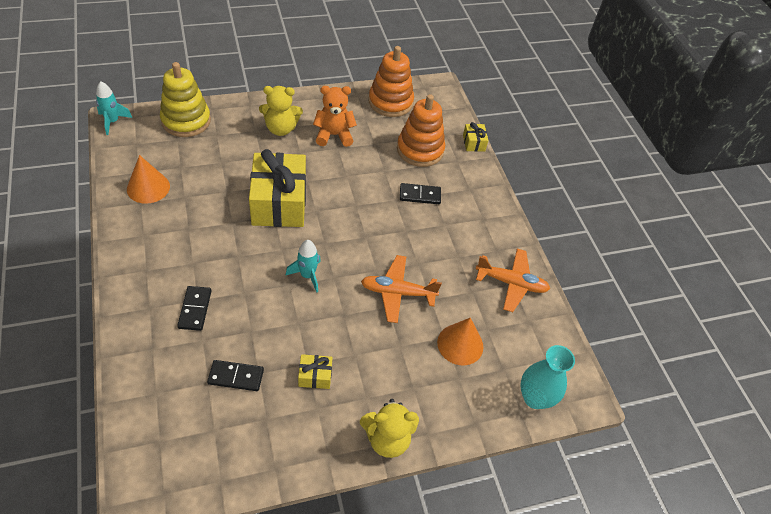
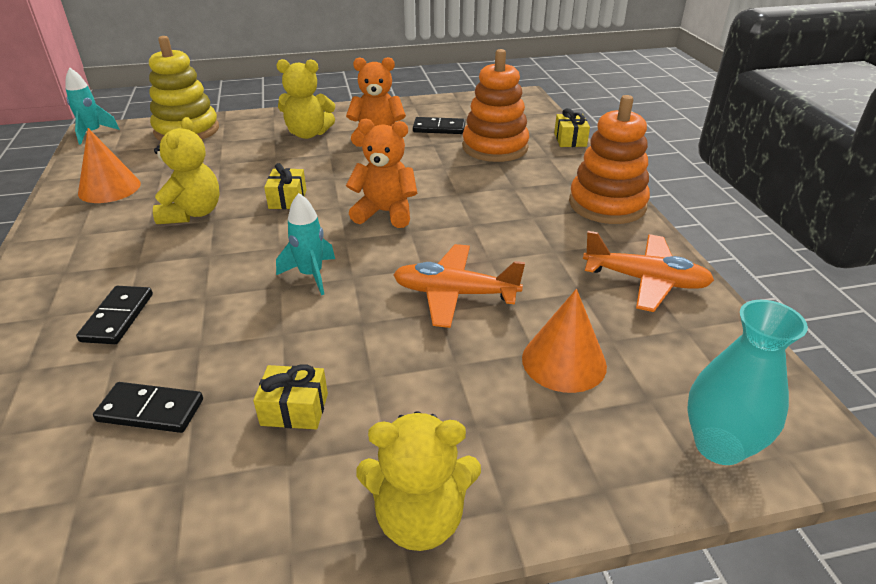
camera: 10 degrees right, 15 degrees down
(216, 216) = (192, 213): none -> yellow teddy bear
(279, 203) = (287, 199): yellow gift -> yellow gift, size x0.43
(348, 218) = (385, 213): none -> orange teddy bear
(390, 102) = (456, 109): orange stacking toy -> orange stacking toy (607, 204)
(420, 195) = (494, 188): black domino -> black domino (439, 128)

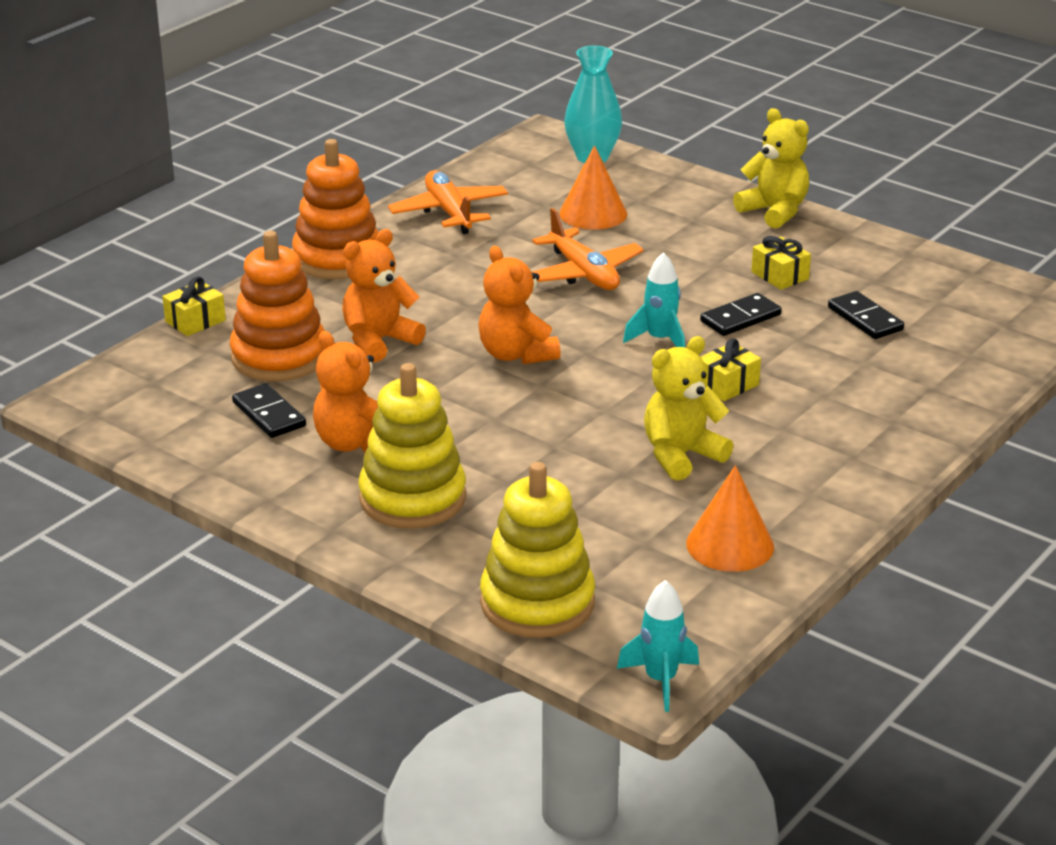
camera: 130 degrees left, 5 degrees down
(118, 317) = (838, 388): black domino -> black domino (740, 318)
(287, 199) = (574, 419): yellow gift -> yellow gift (727, 385)
(308, 134) = (412, 498): yellow teddy bear -> yellow stacking toy
(470, 178) = (379, 341): none -> orange teddy bear

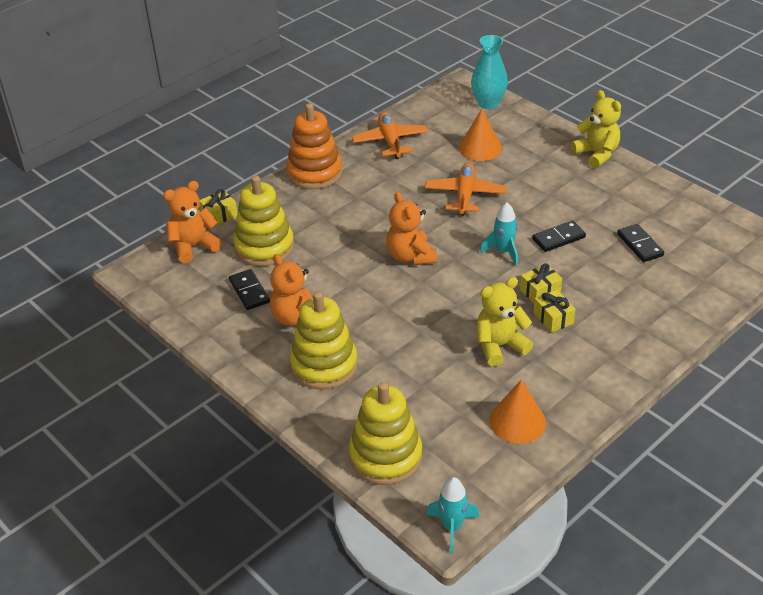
camera: 10 degrees right, 10 degrees up
(279, 357) = (264, 247): orange stacking toy -> yellow stacking toy
(379, 341) = (327, 239): orange teddy bear -> orange teddy bear (194, 246)
(583, 273) = (465, 195): orange plane -> orange plane turned 150 degrees counterclockwise
(780, 275) = (590, 206): yellow gift -> yellow gift (553, 318)

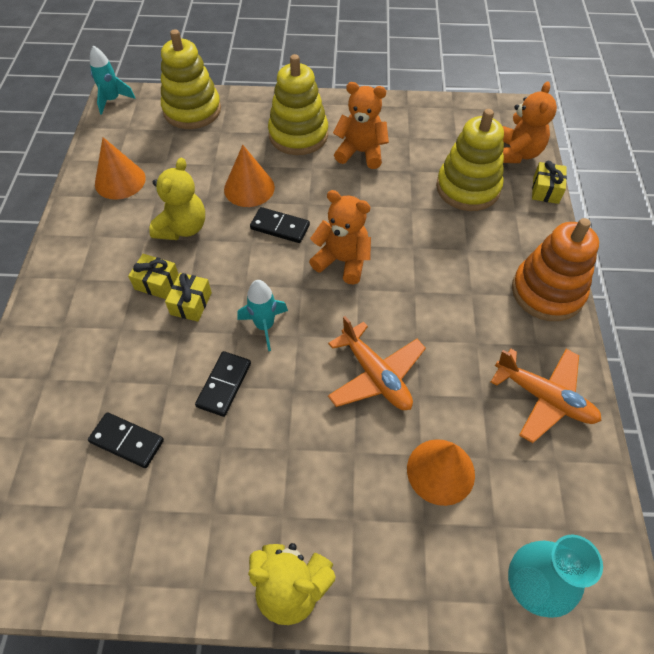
camera: 135 degrees right, 15 degrees up
(249, 291) = (422, 148): black domino -> black domino (280, 227)
(416, 345) = (249, 188): none -> orange cone

